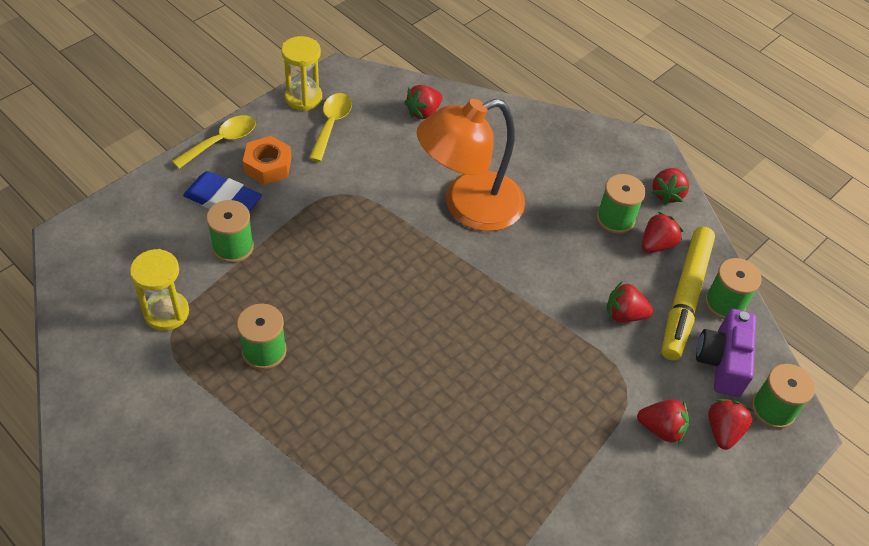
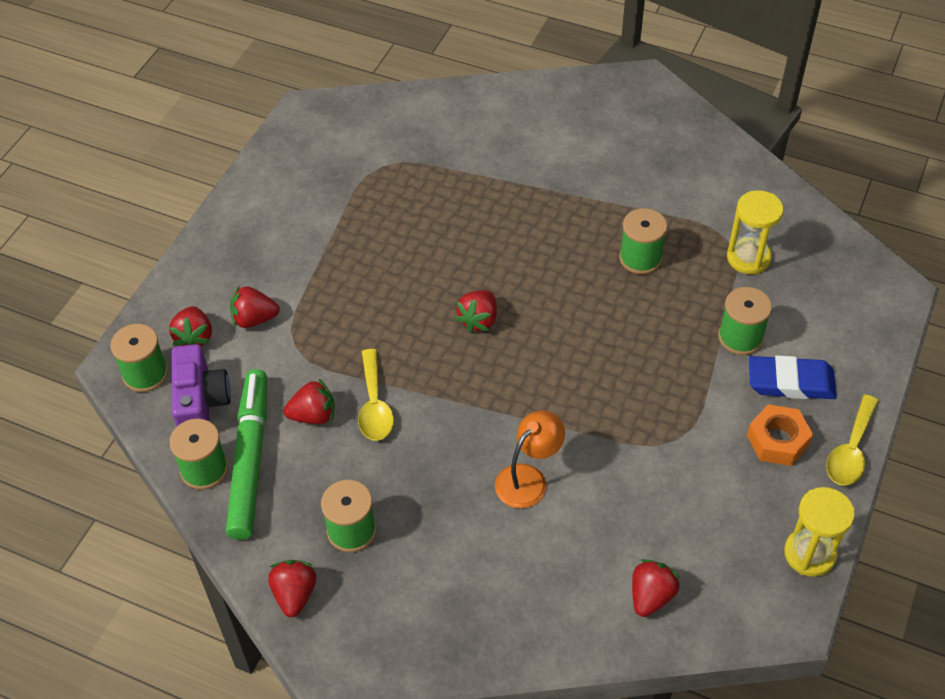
camera: 165 degrees right, 0 degrees up
(331, 125) = (748, 527): yellow spoon -> yellow spoon (374, 405)
(468, 206) = (528, 478): orange lamp -> orange lamp, size x0.52
(656, 244) = (294, 515): red strawberry -> red strawberry (478, 320)
(685, 298) = (250, 459): yellow marker -> green marker

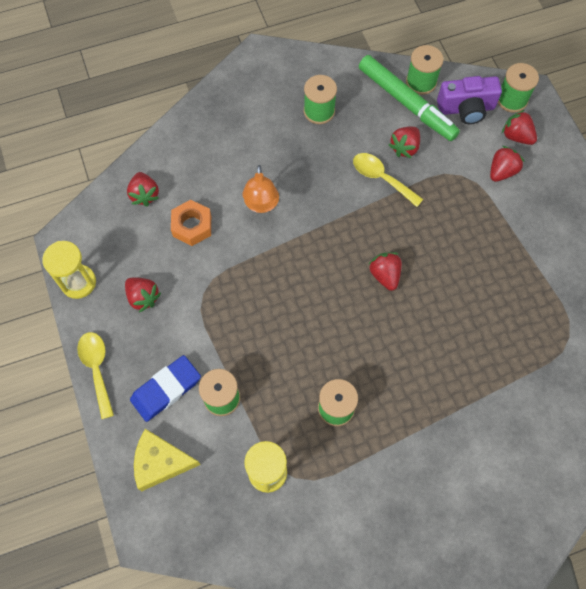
camera: 135 degrees right, 15 degrees up
(201, 402) = (466, 109): purple camera -> purple camera turned 45 degrees counterclockwise
(294, 594) = (311, 66): red strawberry -> red strawberry (143, 297)
(777, 440) = (145, 340): orange nut -> orange nut (192, 226)
(843, 330) = (160, 462): none -> yellow cheese

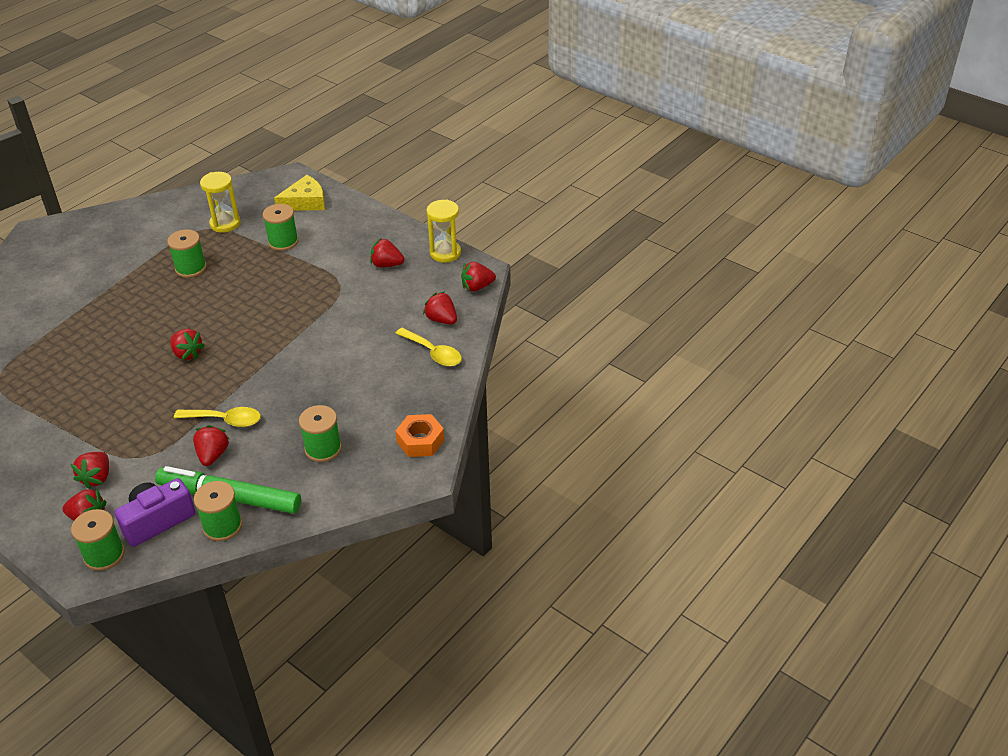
camera: 150 degrees right, 25 degrees down
(85, 218) = (477, 287): none -> red strawberry
(97, 369) = (388, 221): yellow spoon -> yellow spoon (433, 353)
(166, 389) = (328, 231): blue eraser -> none
(192, 226) = (382, 317): orange nut -> orange nut (420, 441)
(261, 205) = (331, 355): orange lamp -> none

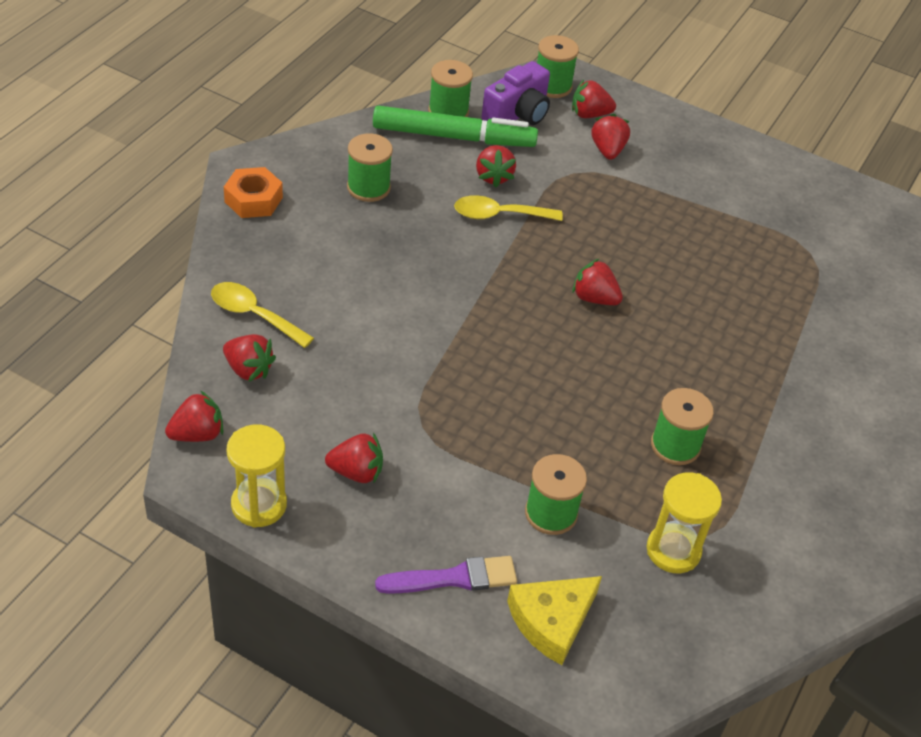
camera: 165 degrees right, 5 degrees up
(348, 219) = (454, 578): none -> purple brush

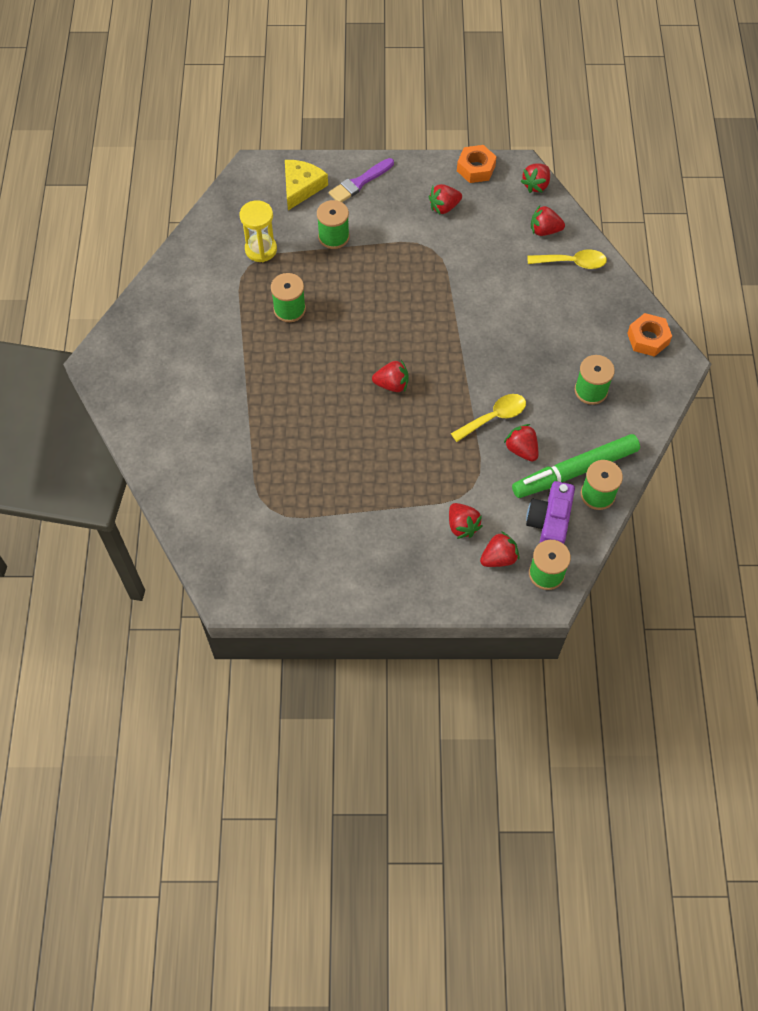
camera: 155 degrees right, 15 degrees up
(259, 505) = (476, 168): yellow hourglass -> orange nut

